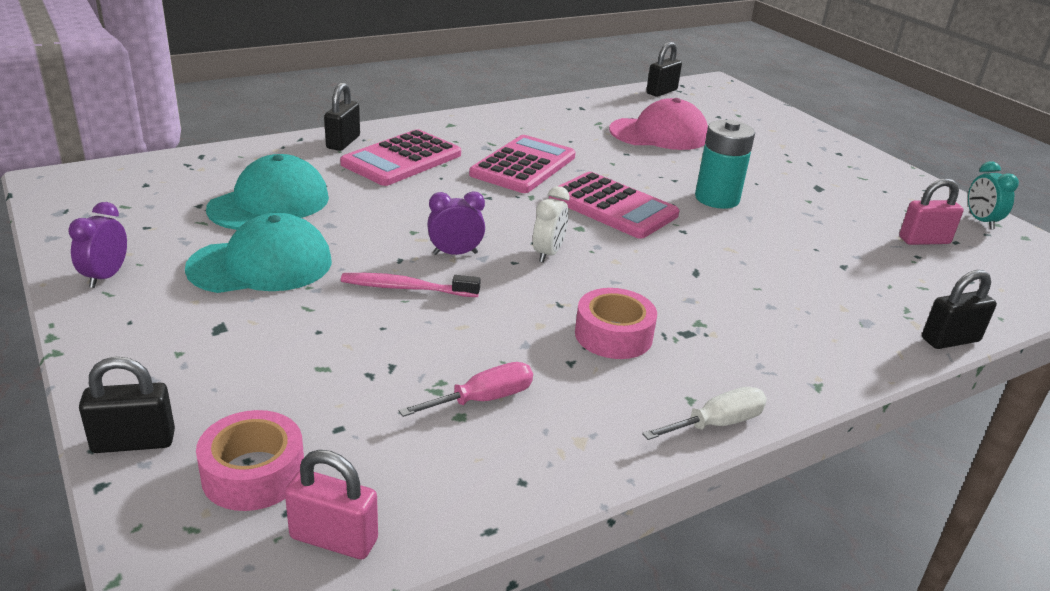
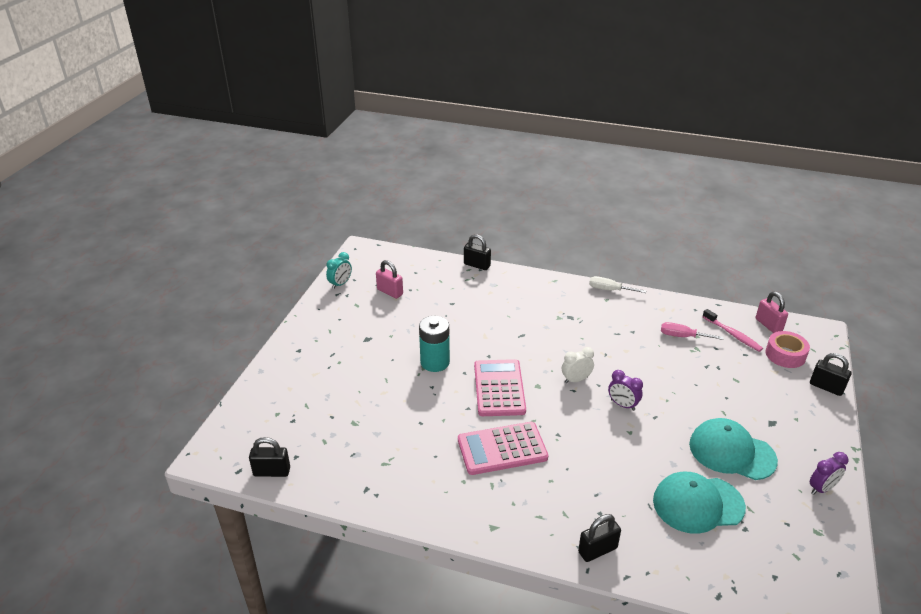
camera: 130 degrees left, 5 degrees up
(401, 159) = (574, 502): pink calculator -> none
(406, 288) = (667, 398): pink toothbrush -> pink toothbrush (733, 335)
(613, 335) = (601, 331): pink tape -> none
(659, 134) = (367, 427): pink cap -> none

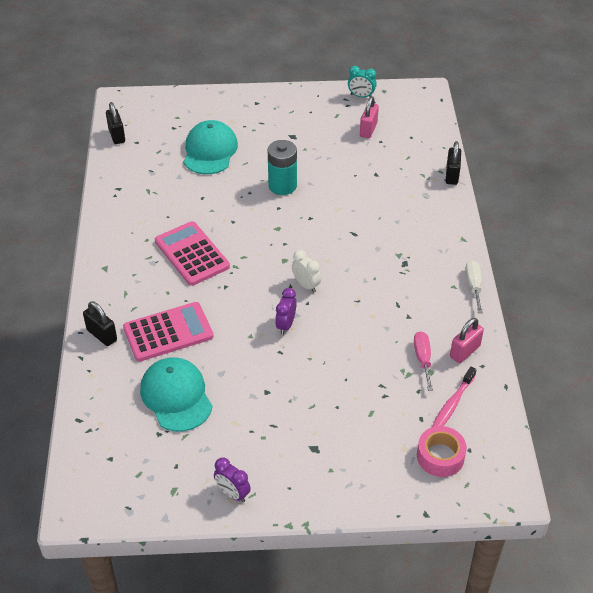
camera: 70 degrees right, 10 degrees up
(499, 388) = (268, 235): pink calculator -> pink calculator (168, 332)
(731, 452) = (255, 416): turquoise cap -> turquoise cap (210, 151)
(768, 325) = (491, 438): pink padlock -> pink padlock (465, 351)
(826, 387) = (399, 498): black padlock -> none

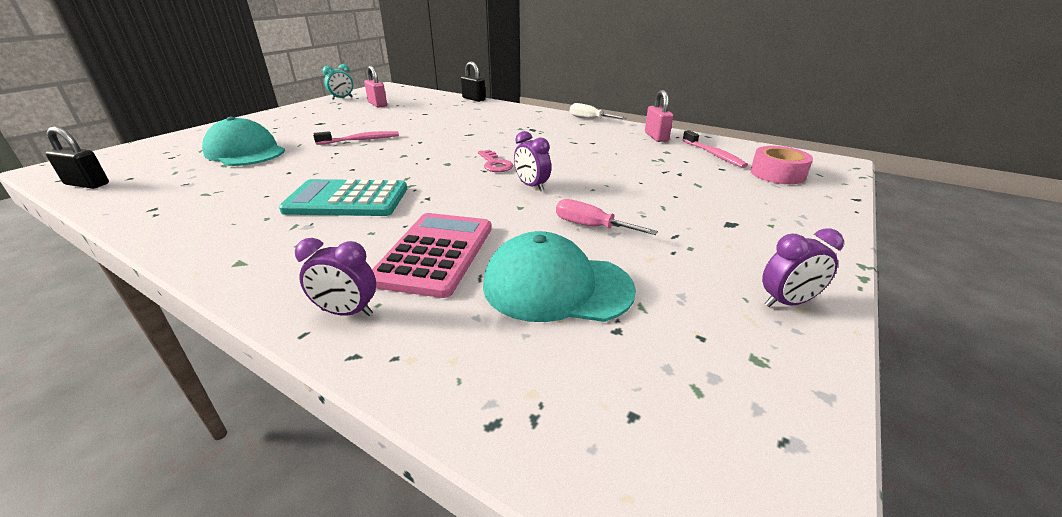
camera: 55 degrees left, 15 degrees down
(102, 335) = (347, 312): black padlock -> purple clock
(192, 254) = (347, 200): pink calculator -> turquoise calculator
(282, 186) = (361, 140): turquoise battery -> pink toothbrush
(306, 285) = (495, 164): white clock -> pink key
(423, 359) = (649, 150): pink screwdriver -> pink screwdriver (591, 226)

